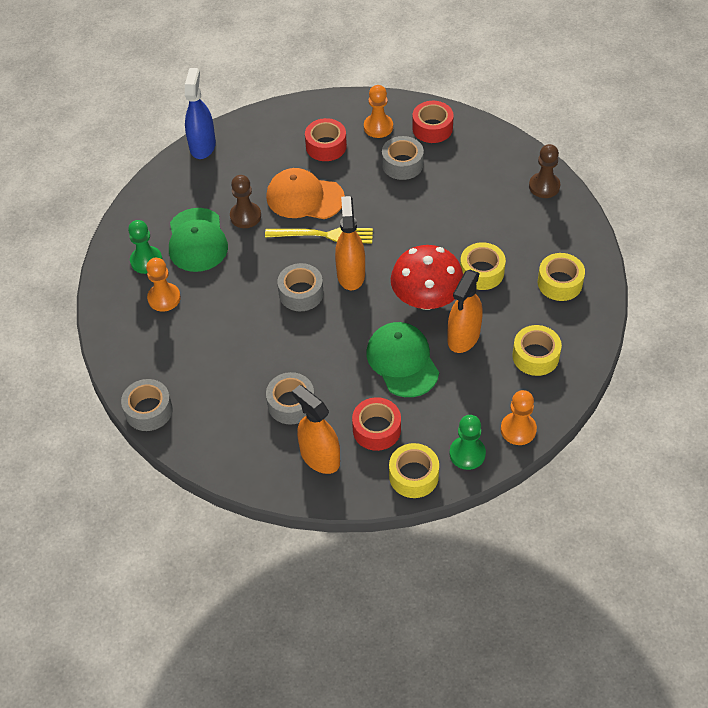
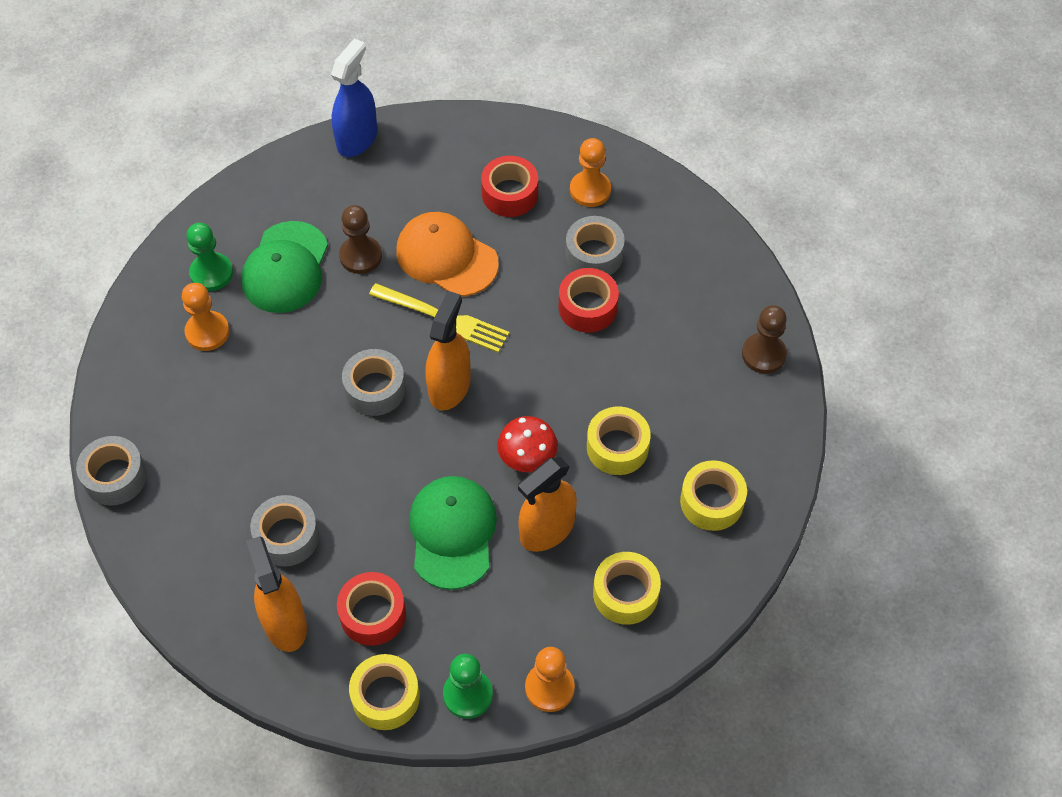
camera: 20 degrees right, 5 degrees up
(426, 298) = (527, 457): red mushroom -> red mushroom, size x0.60
(432, 128) = (659, 217): red tape -> red tape (587, 307)

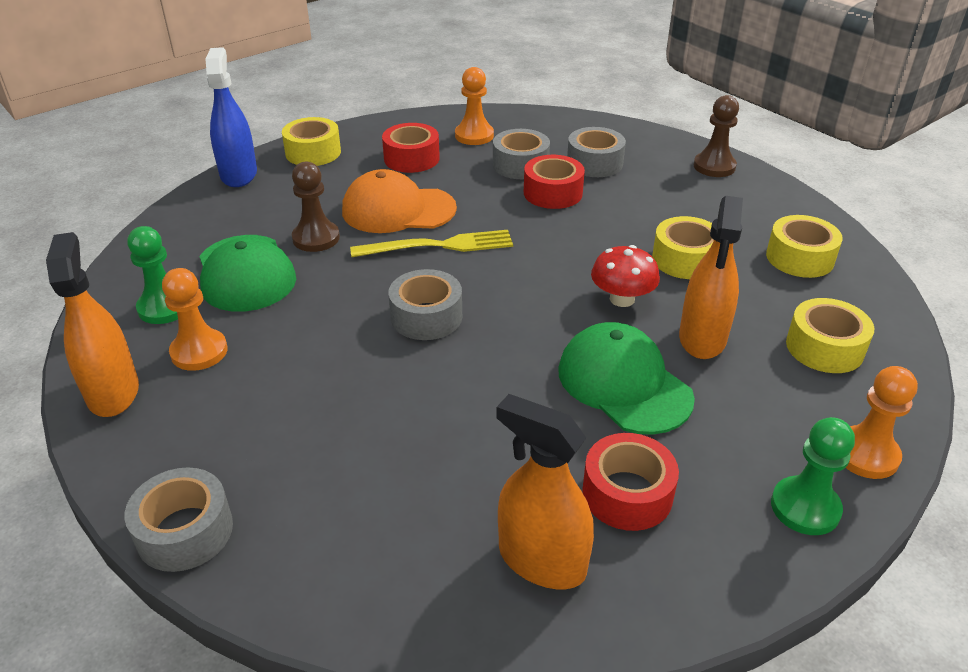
camera: 35 degrees left, 20 degrees down
(287, 536) = (458, 476): grey tape -> grey tape (594, 163)
(385, 697) = (731, 564): yellow tape -> yellow tape (313, 152)
(449, 386) = (496, 285): orange spray bottle -> orange spray bottle (113, 392)

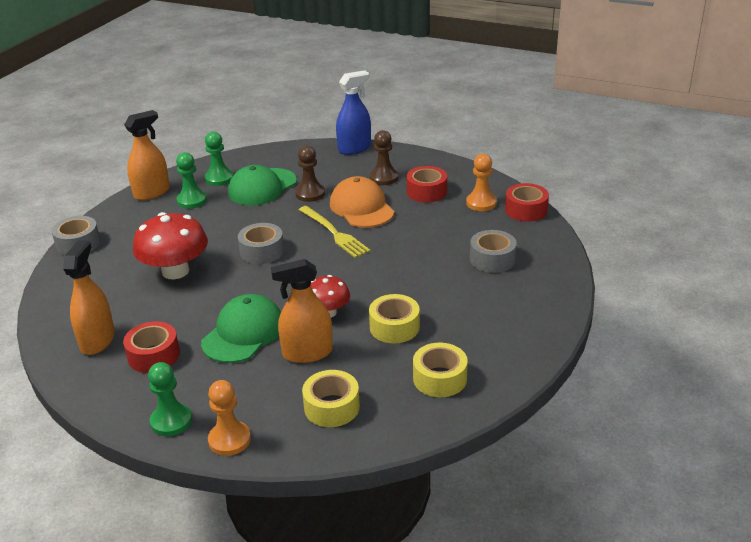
camera: 65 degrees right, 5 degrees down
(199, 352) = (192, 200): orange pawn -> green pawn
(313, 152) = (401, 159): yellow tape -> none
(402, 417) = (175, 271): none -> red mushroom
(520, 165) = (459, 231): grey tape -> none
(553, 193) = (433, 254): red tape -> red tape (526, 210)
(714, 166) = (543, 313): brown pawn -> brown pawn (384, 178)

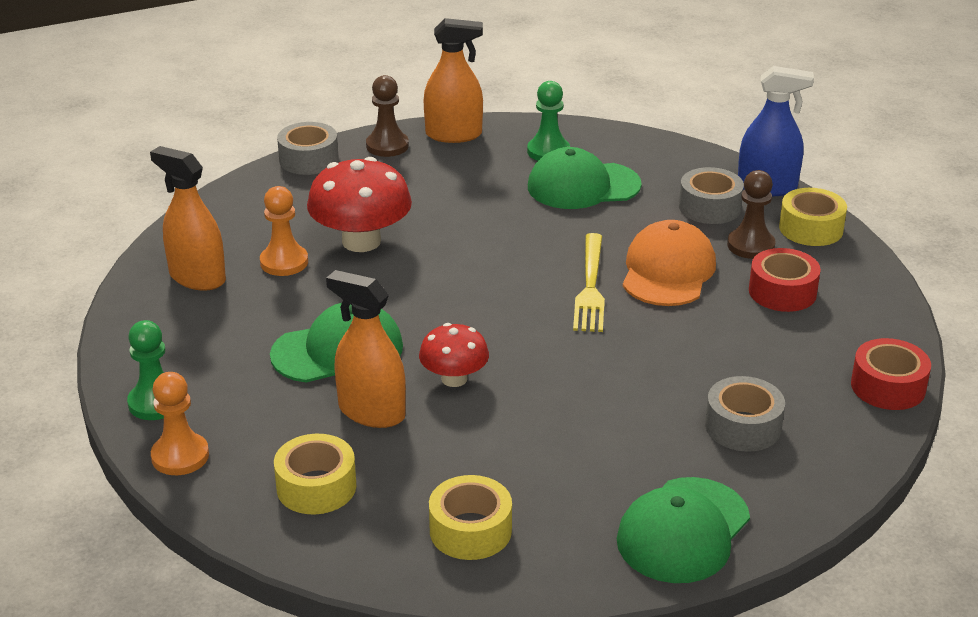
camera: 40 degrees right, 0 degrees up
(97, 340) = (197, 277): orange spray bottle -> orange spray bottle turned 105 degrees counterclockwise
(153, 355) = (225, 324): red tape -> none
(192, 200) = (483, 165): green pawn -> none
(262, 251) = (479, 266): grey tape -> grey tape (709, 207)
(310, 194) = (628, 222): brown pawn -> brown pawn (387, 146)
(394, 327) = (503, 440): yellow tape -> yellow tape (811, 228)
(481, 203) = (836, 344): orange pawn -> orange pawn (284, 262)
(531, 319) = (683, 530): none -> green cap

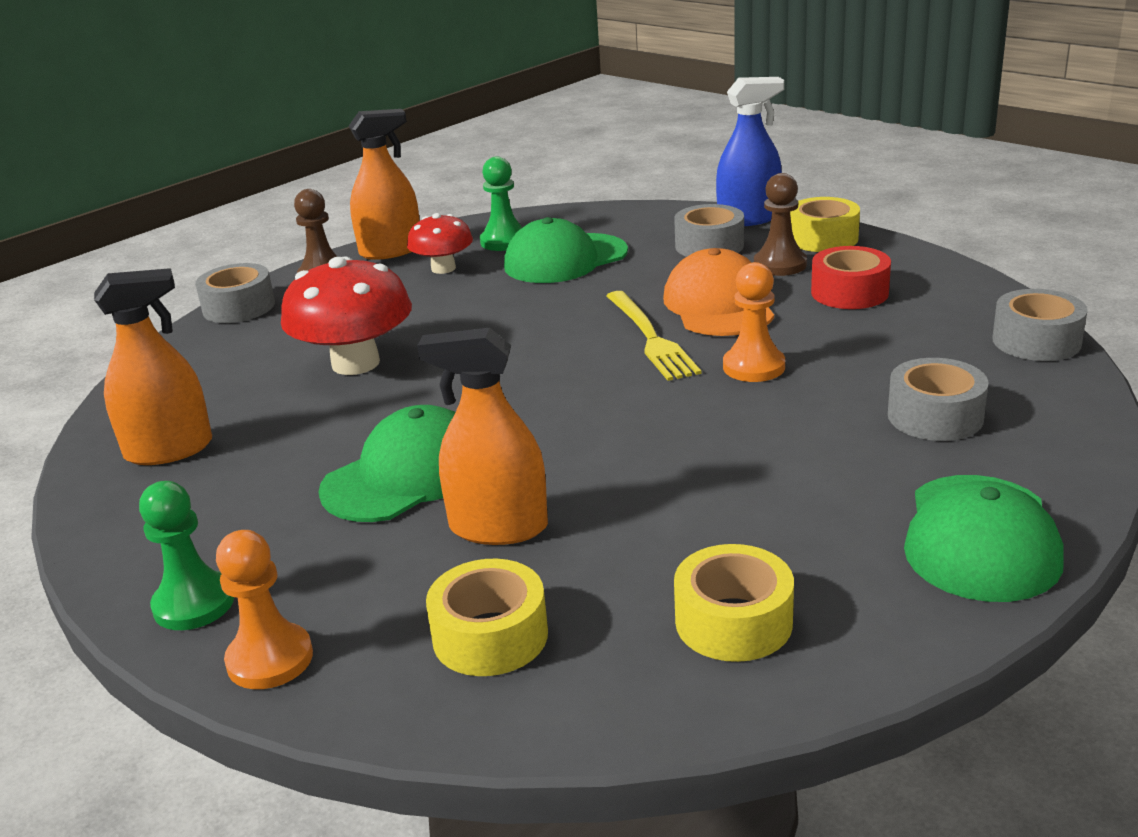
camera: 20 degrees left, 5 degrees down
(197, 277) = (169, 450): orange spray bottle -> orange spray bottle turned 150 degrees clockwise
(284, 262) = (274, 406): orange pawn -> orange pawn (753, 367)
(454, 379) = (572, 463): red mushroom -> red mushroom (443, 268)
(888, 387) = (1036, 341): red tape -> grey tape

